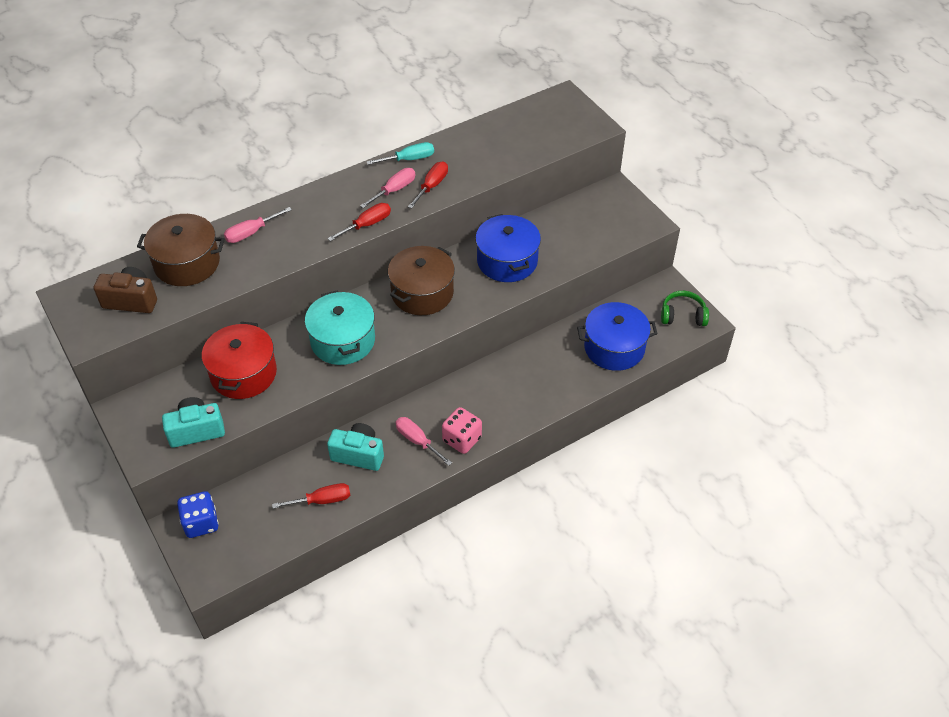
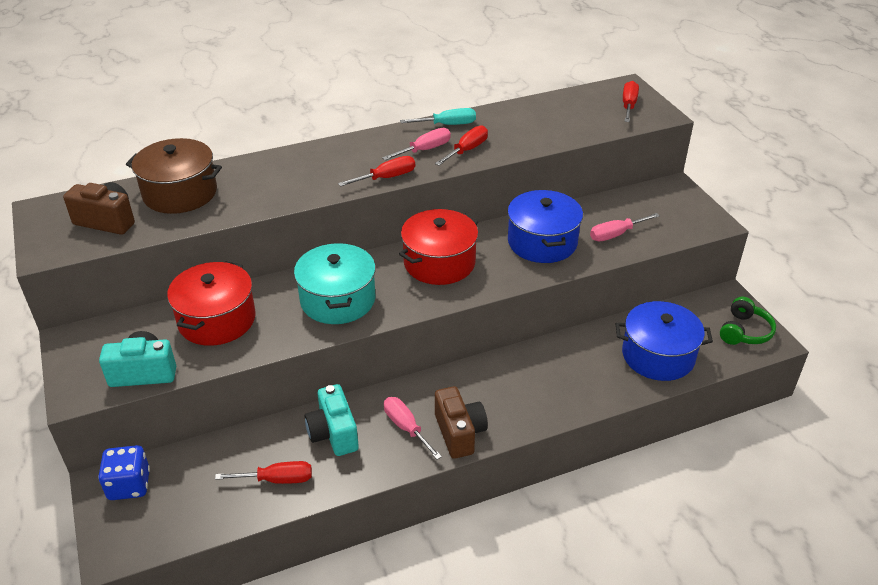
camera: 10 degrees right, 10 degrees down
(251, 233) = (258, 173): pink screwdriver -> pink screwdriver (616, 234)
(358, 455) = (333, 433): turquoise camera -> turquoise camera turned 135 degrees counterclockwise
(422, 293) = (439, 262): brown pot -> red pot
(462, 439) = (459, 433): pink dice -> brown camera
(567, 119) = (628, 105): none -> red screwdriver
(683, 315) = (744, 331): green headphones -> green headphones turned 105 degrees clockwise

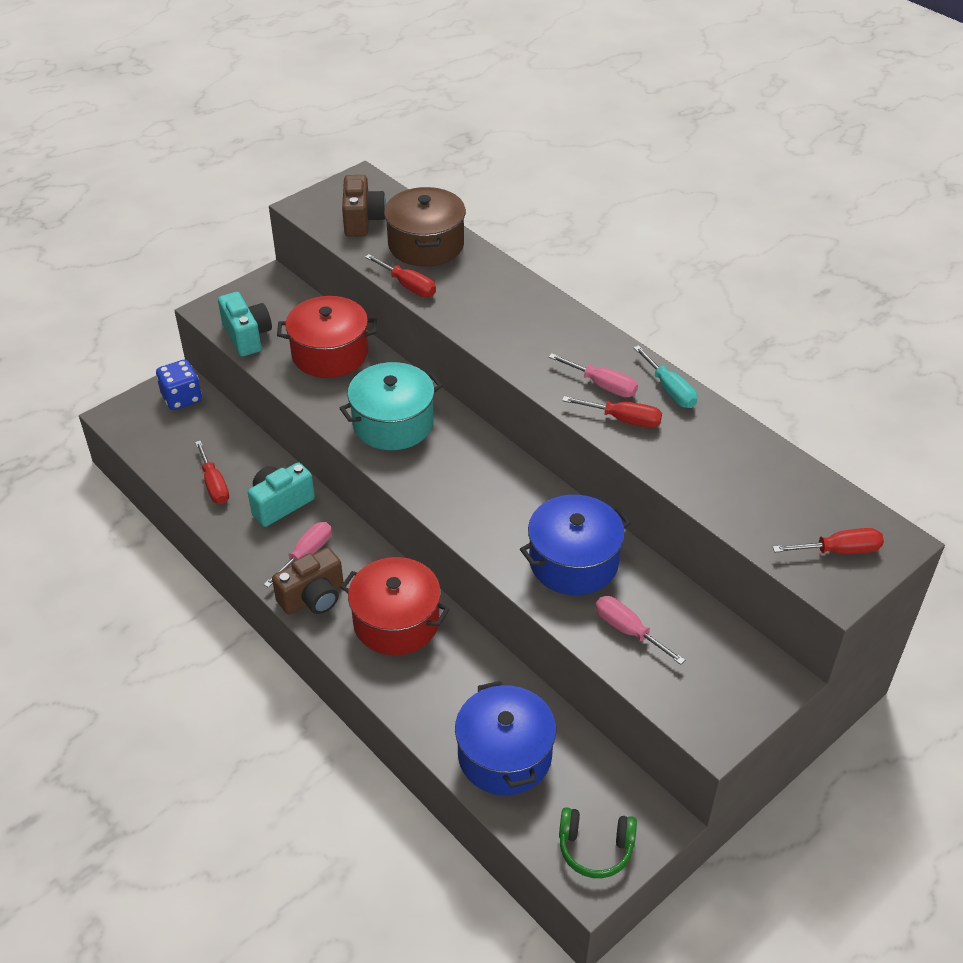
camera: 70 degrees right, 5 degrees up
(387, 178) = (529, 371): red screwdriver -> red screwdriver (408, 286)
(439, 262) = (489, 482): red pot -> red pot (396, 621)

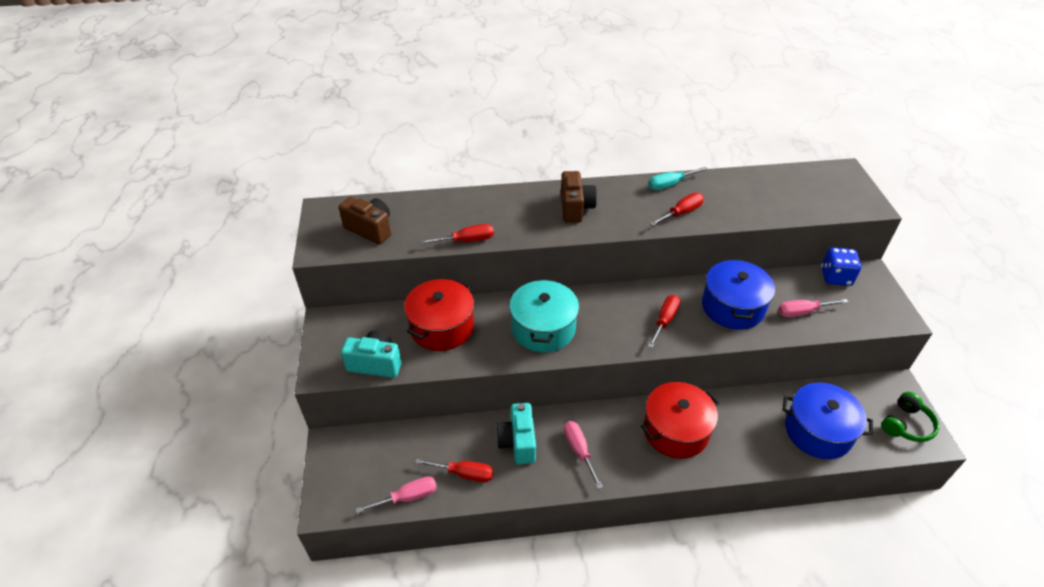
camera: 55 degrees left, 0 degrees up
(182, 398) = (350, 450): blue dice -> blue dice (835, 277)
(313, 597) = (623, 466): brown camera -> brown camera (575, 208)
(426, 245) = (432, 213): brown pot -> none
(602, 385) = (644, 206): pink screwdriver -> pink screwdriver (408, 497)
(669, 390) = (670, 184): turquoise screwdriver -> turquoise screwdriver turned 150 degrees clockwise
(839, 551) = (841, 191): red screwdriver -> red screwdriver (665, 320)

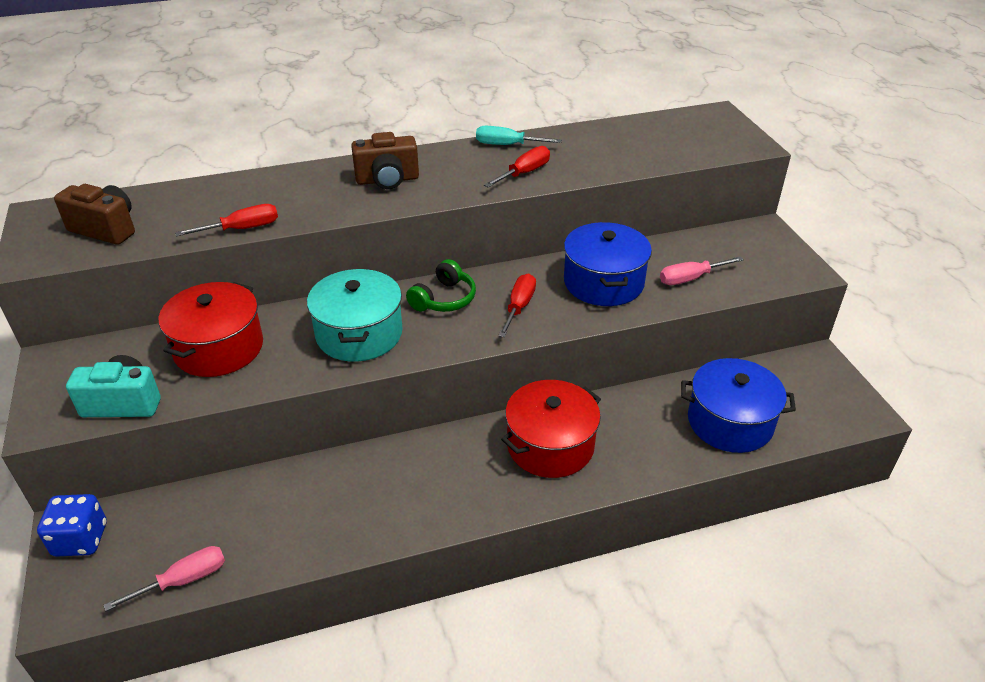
camera: 10 degrees left, 5 degrees down
(464, 474) = (265, 538): red screwdriver -> none
(518, 442) = (339, 488): turquoise camera -> none
(575, 208) = (387, 180): brown camera -> brown camera turned 90 degrees clockwise
(579, 450) = (424, 487): pink screwdriver -> none
(670, 184) = (507, 145): turquoise screwdriver -> turquoise screwdriver turned 45 degrees clockwise
(835, 277) = (725, 237): blue dice -> blue dice (80, 539)
(906, 424) = (835, 400): green headphones -> green headphones (444, 299)

